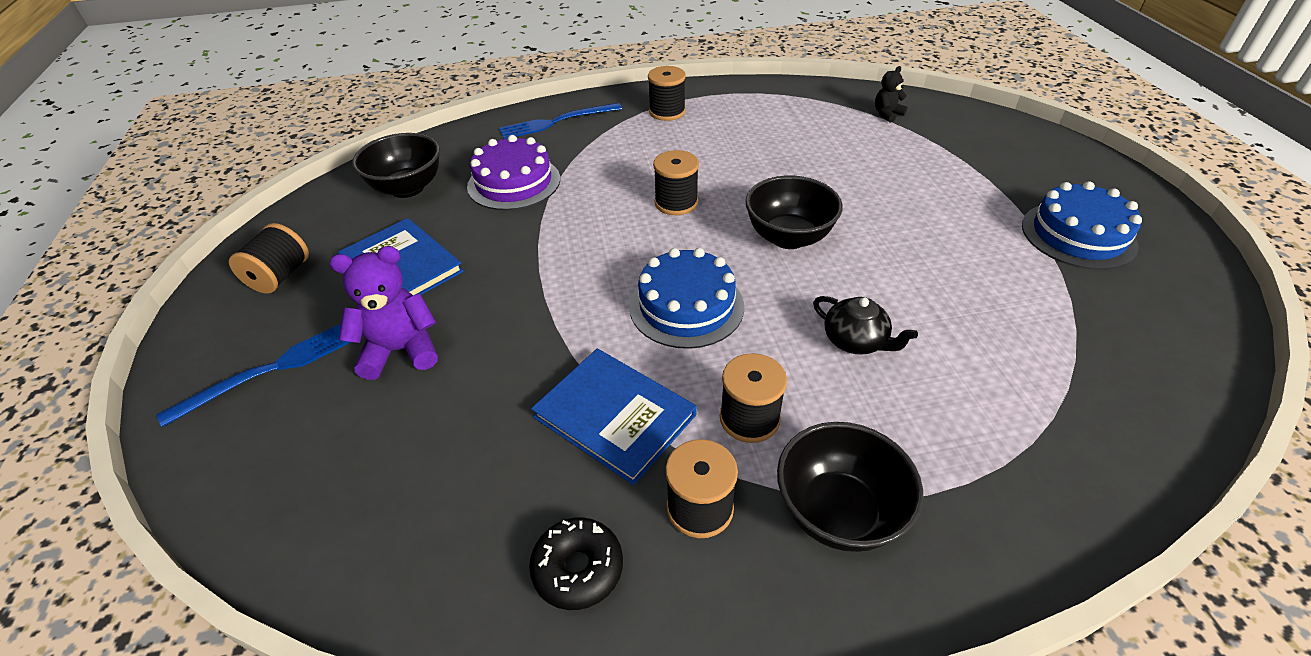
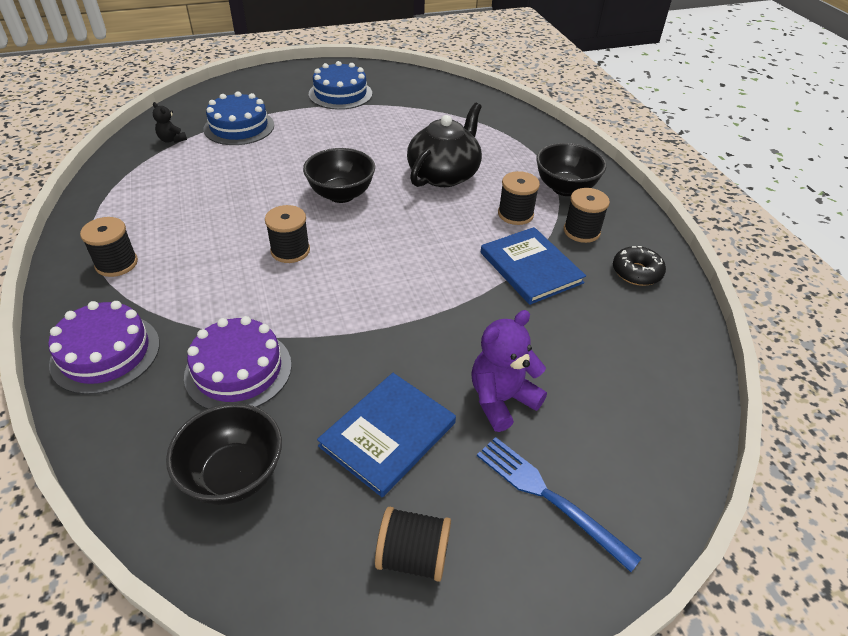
camera: 100 degrees left, 0 degrees up
(401, 350) = (501, 399): purple teddy bear -> purple teddy bear turned 75 degrees clockwise
(556, 122) = (105, 353): blue fork -> purple cake
(614, 416) = (531, 267): blue book -> blue book turned 60 degrees counterclockwise
(686, 306) = (422, 241): blue cake -> blue cake (239, 127)
(855, 341) = (444, 174): black teapot -> black teapot, size x1.86

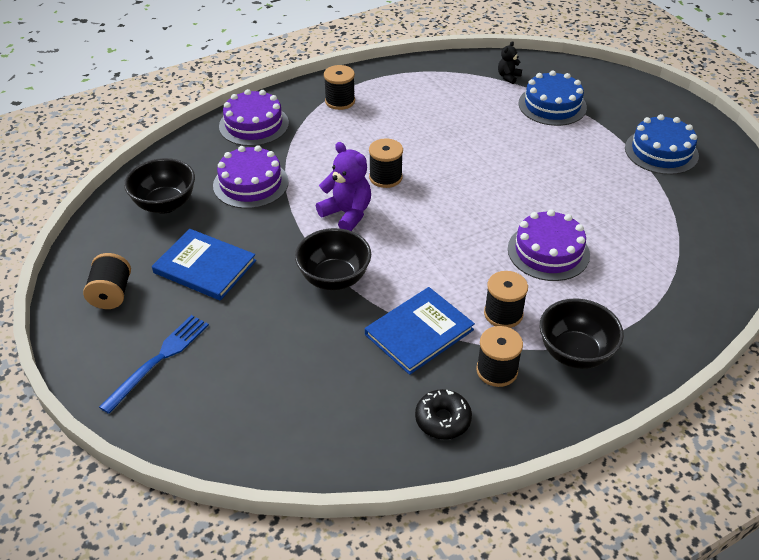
camera: 80 degrees right, 0 degrees up
(341, 194) = (477, 189): black bowl -> black bowl (334, 278)
(444, 174) = (548, 251): black teapot -> purple cake
(501, 399) = (247, 325): purple teddy bear -> purple teddy bear (347, 214)

